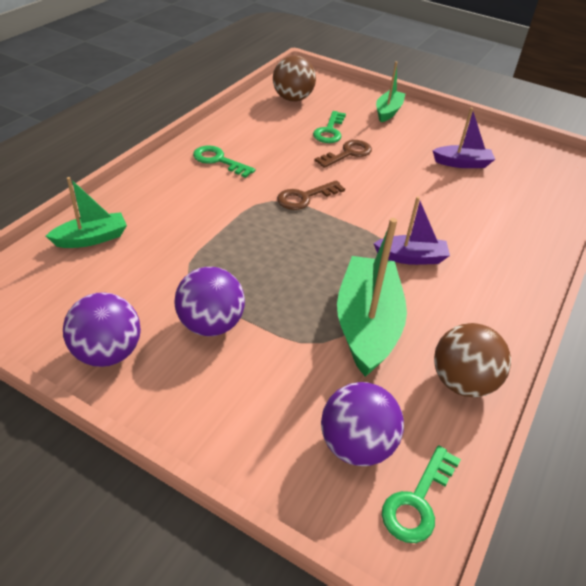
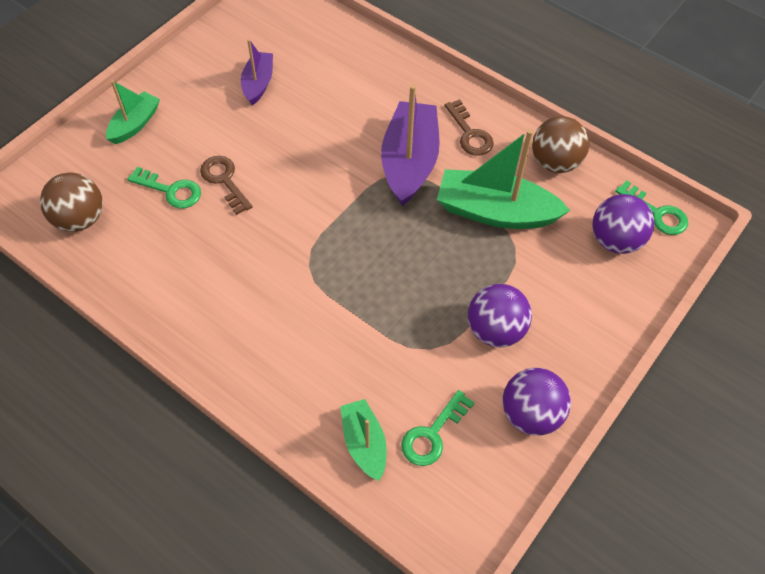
camera: 80 degrees left, 15 degrees up
(219, 160) = (221, 312): green key -> green key (432, 434)
(305, 197) = (306, 233): brown key -> brown key (469, 133)
(388, 111) = (135, 124): green boat -> green boat turned 90 degrees clockwise
(411, 257) = (409, 162): purple boat -> purple boat, size x1.76

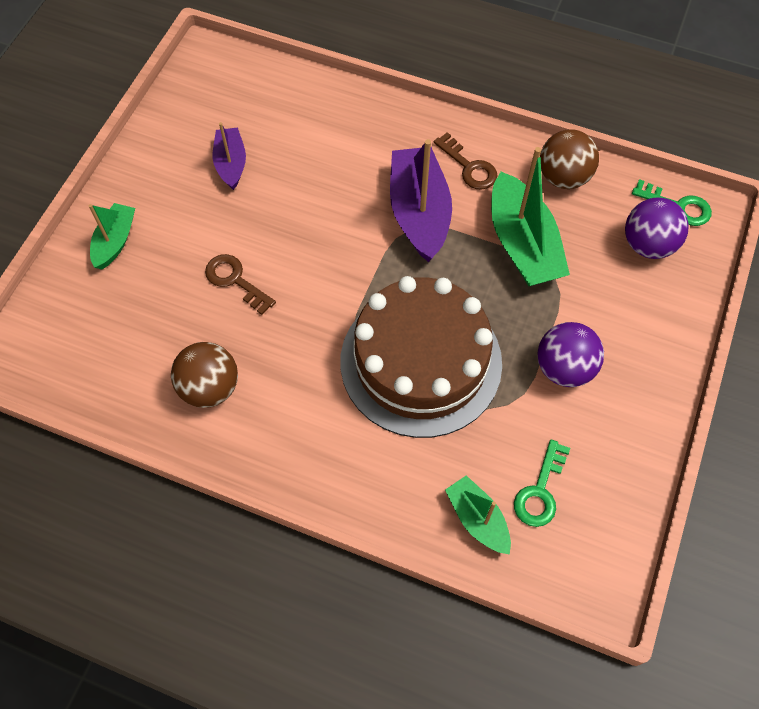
camera: 15 degrees left, 5 degrees up
(80, 219) = (96, 362): brown ball -> brown ball (210, 387)
(170, 190) = (182, 306): green key -> none
(363, 290) = (421, 362): none -> brown cake
(495, 212) = (522, 244): green boat -> green boat turned 105 degrees counterclockwise
(531, 414) = (626, 444): purple ball -> none

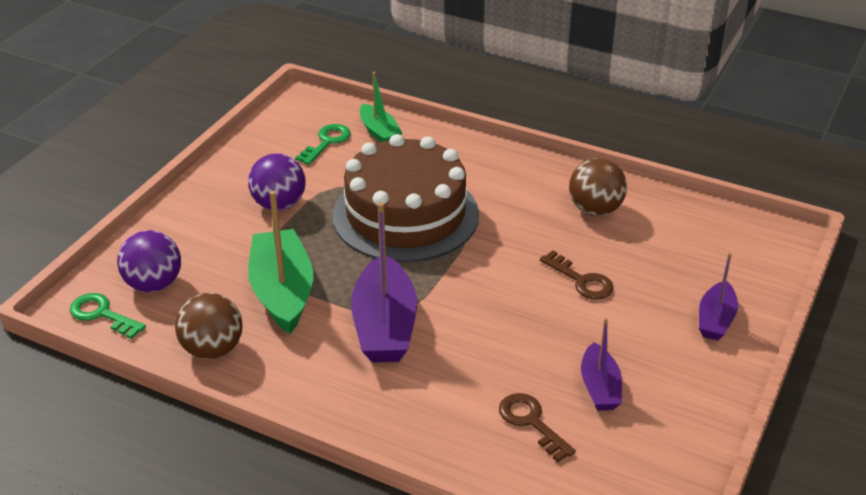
camera: 175 degrees left, 25 degrees down
(115, 241) = (715, 320): green boat -> purple boat
(469, 167) = (317, 366): brown key -> brown key (531, 422)

